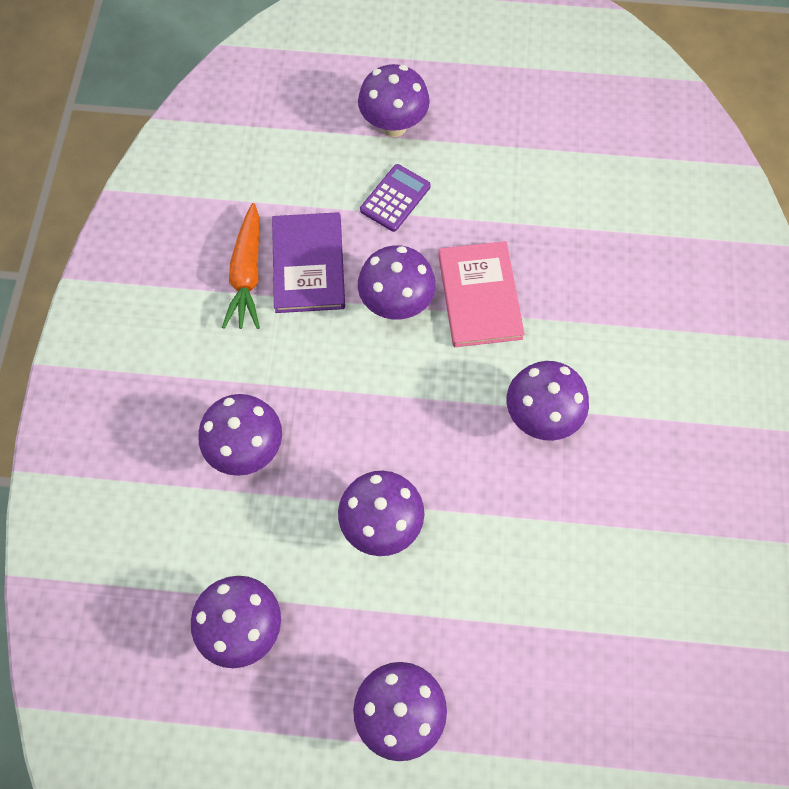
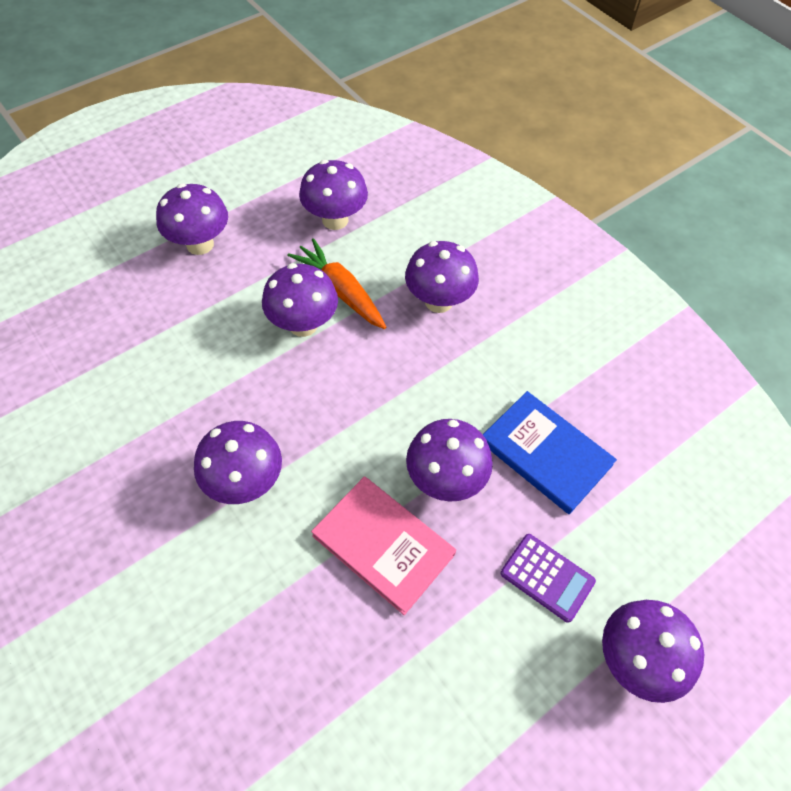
camera: 135 degrees right, 10 degrees down
(247, 274) = (579, 408): orange carrot -> orange carrot (340, 291)
(308, 265) = (545, 453): purple book -> blue book
(395, 198) = (547, 577): purple calculator -> purple calculator turned 45 degrees counterclockwise

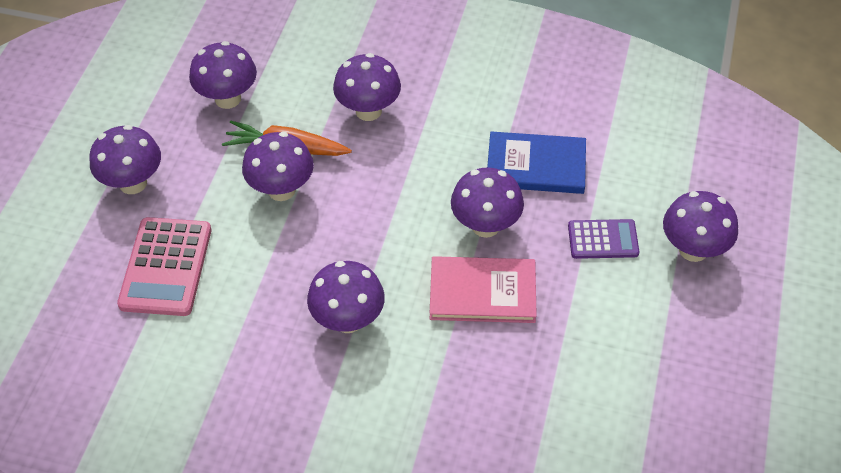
camera: 35 degrees left, 5 degrees down
(155, 330) = (166, 267): none -> pink calculator

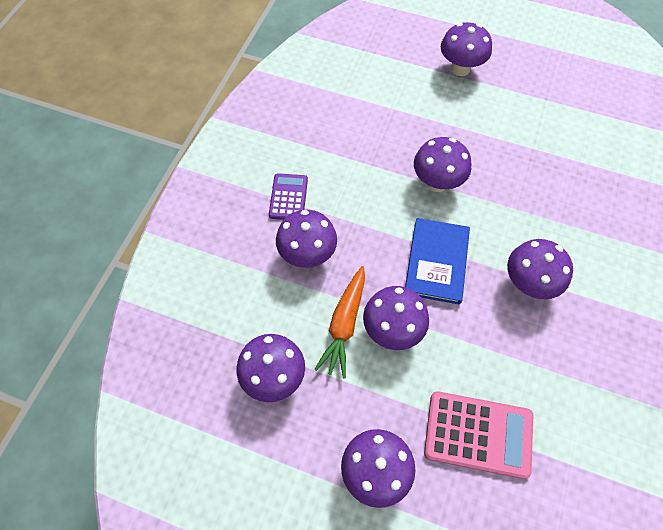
camera: 85 degrees left, 10 degrees up
(482, 292) = (499, 191): pink book -> none
(536, 166) = (380, 144): blue book -> blue book (436, 262)
(603, 239) = (451, 114): purple calculator -> purple calculator (288, 197)

